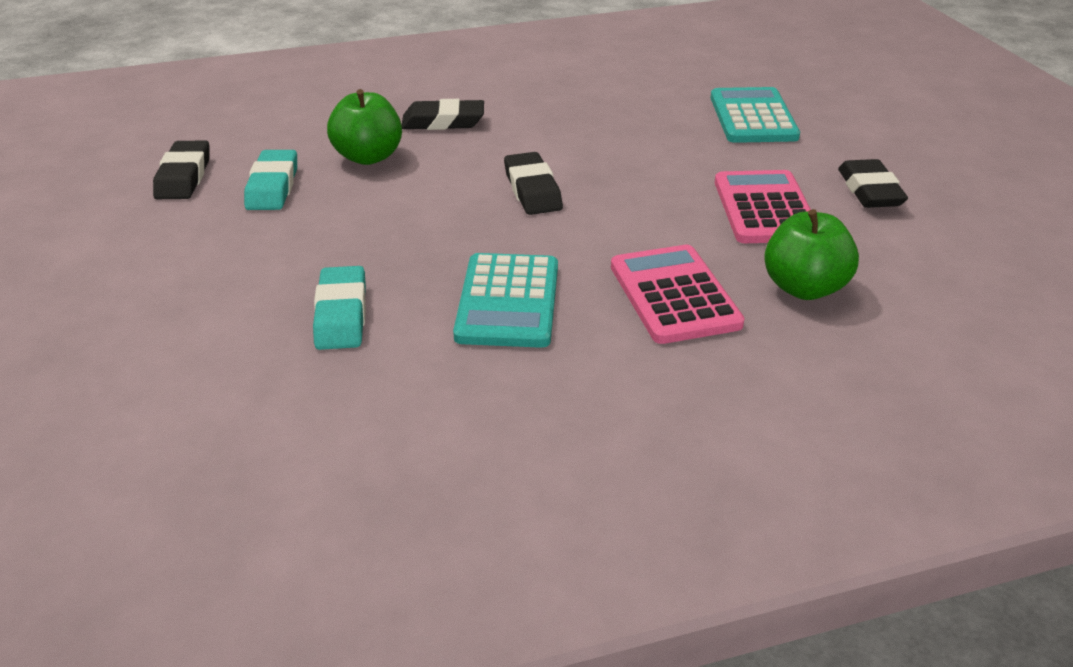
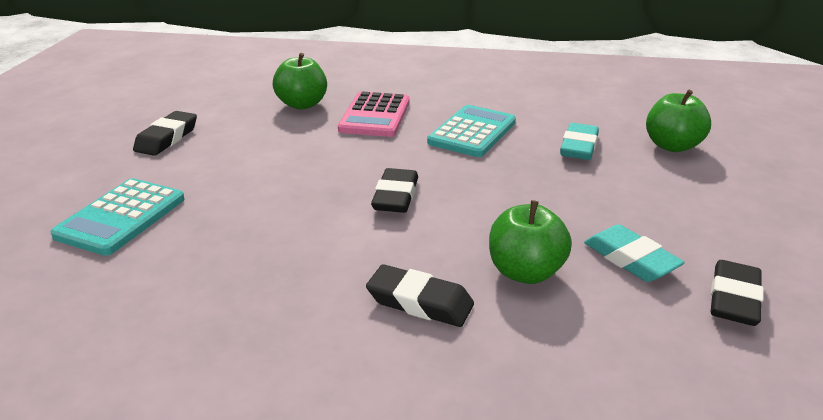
camera: 155 degrees left, 5 degrees down
(195, 356) = (672, 146): none -> green apple
(273, 187) = (630, 259): turquoise eraser -> turquoise eraser turned 60 degrees counterclockwise
(765, 209) = (252, 144): pink calculator -> none

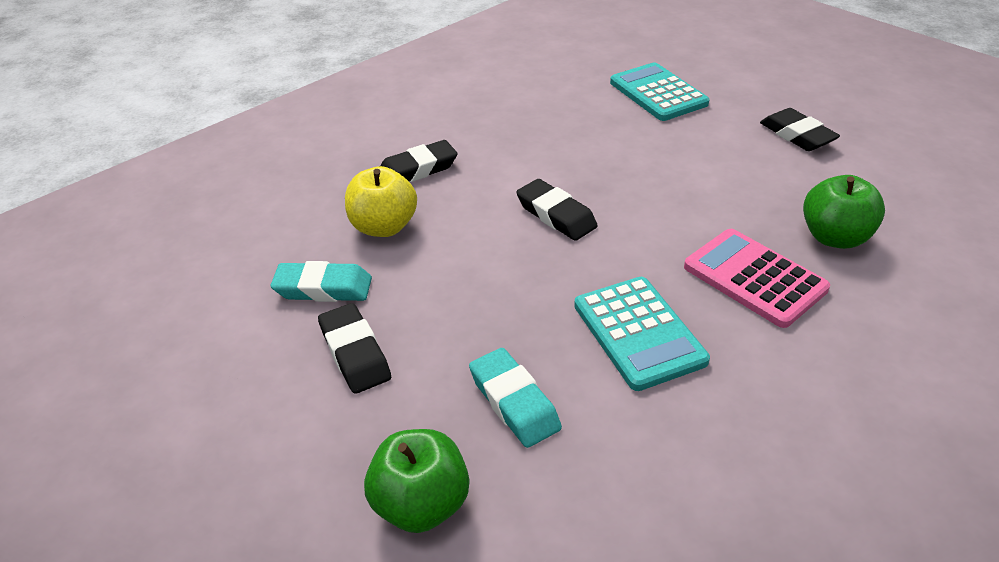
camera: 130 degrees right, 10 degrees up
(525, 272) = (384, 227): green apple -> yellow apple
(733, 299) = (223, 307): black eraser -> black eraser (355, 353)

